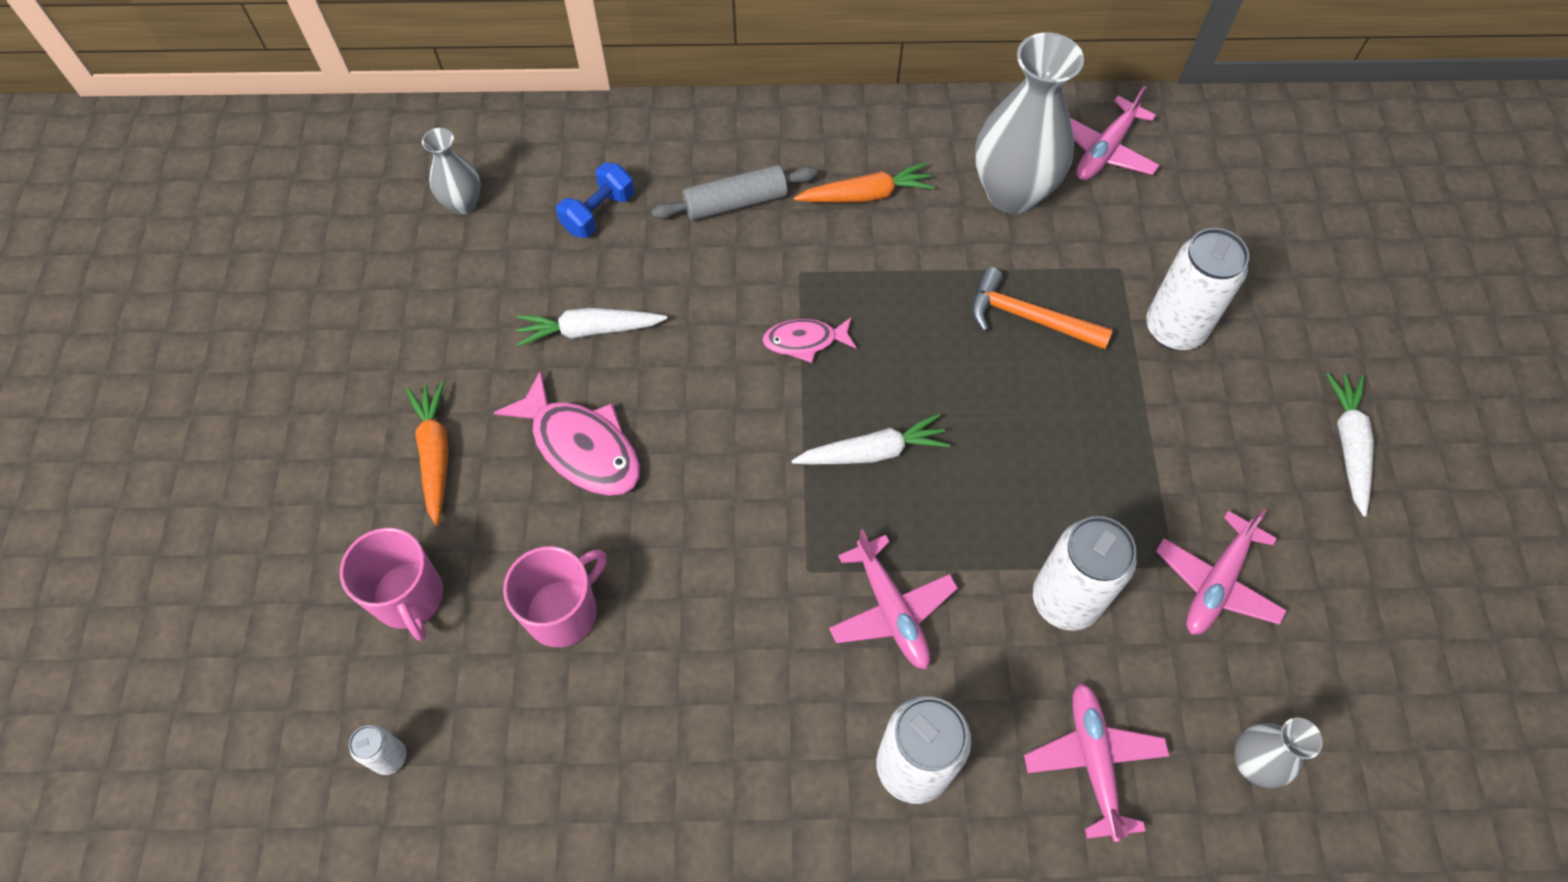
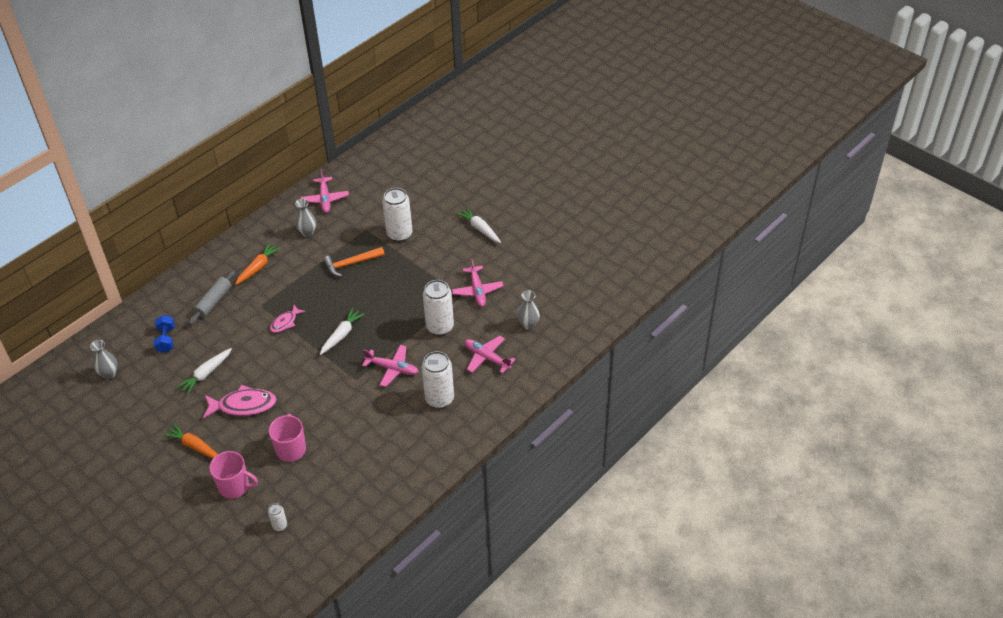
camera: 45 degrees left, 15 degrees down
(1012, 193) = (307, 232): grey vase -> grey vase, size x0.51

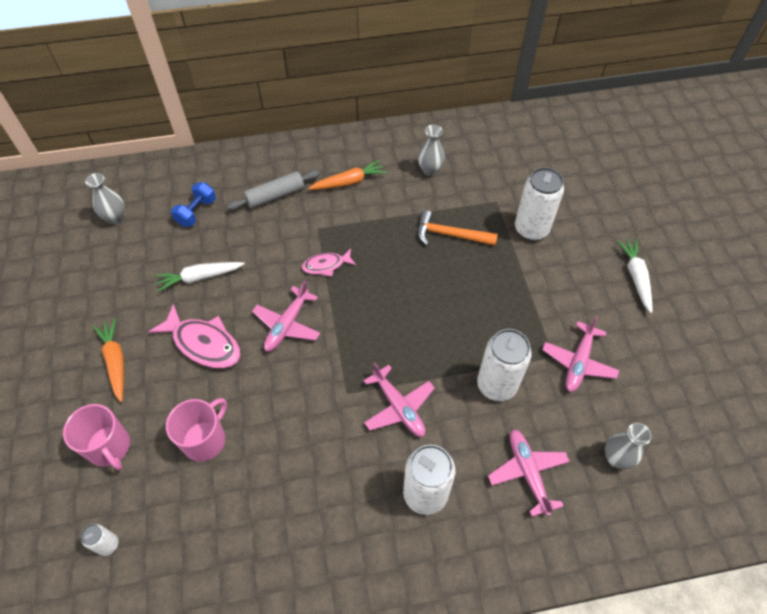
camera: 35 degrees right, 10 degrees up
(325, 199) = (477, 141): pink plane -> pink plane (287, 325)
(341, 335) = (374, 320): white carrot -> none

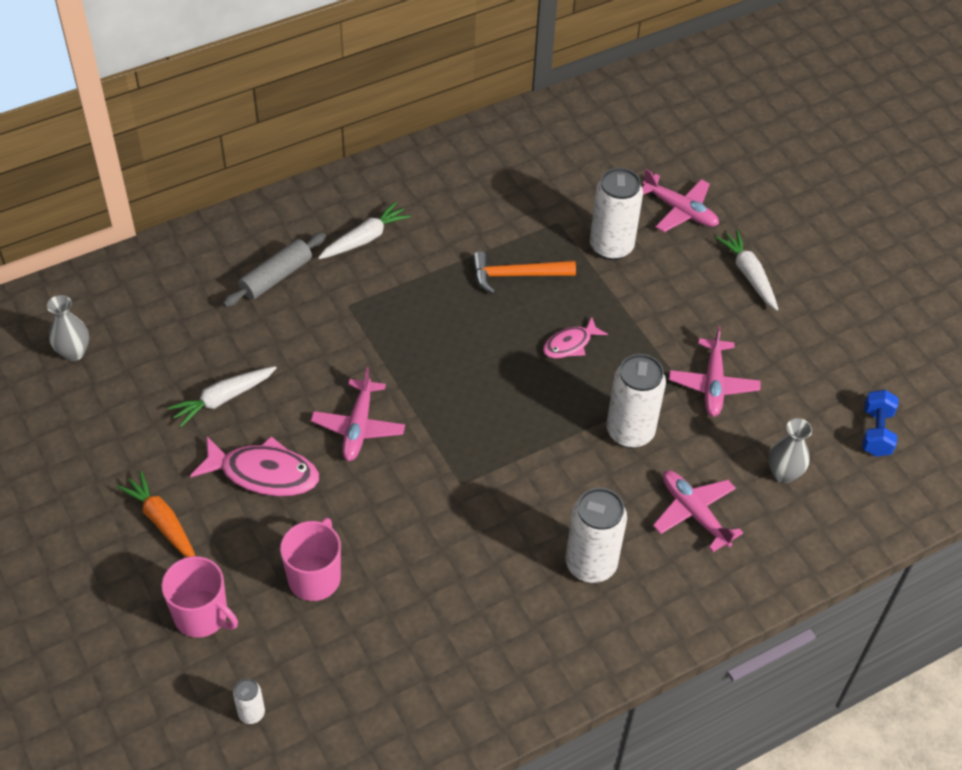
camera: 20 degrees left, 5 degrees down
(196, 212) = (180, 320): blue dumbbell -> blue dumbbell (876, 432)
(326, 265) = (377, 347): pink fish -> pink fish (570, 344)
(349, 182) = (365, 238): orange carrot -> white carrot
(399, 407) = (527, 483): pink plane -> pink plane (680, 210)
(430, 170) = (462, 201): grey vase -> none

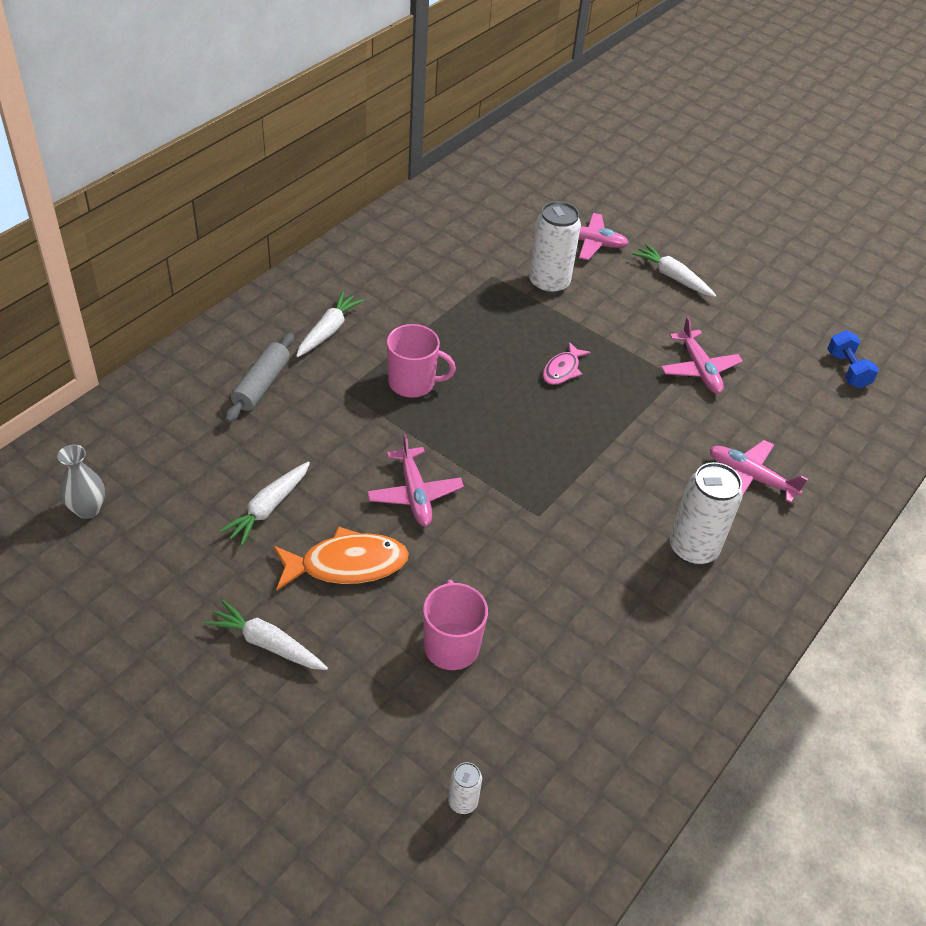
camera: 25 degrees left, 5 degrees down
(162, 521) = (267, 644): orange carrot -> white carrot
(202, 615) = (359, 722): pink mug -> pink mug (413, 383)
(264, 473) = (347, 564): pink fish -> orange fish
(516, 275) = (482, 326): orange hammer -> none
(630, 432) = (656, 427): white can -> none
(783, 473) = (799, 423): grey vase -> none

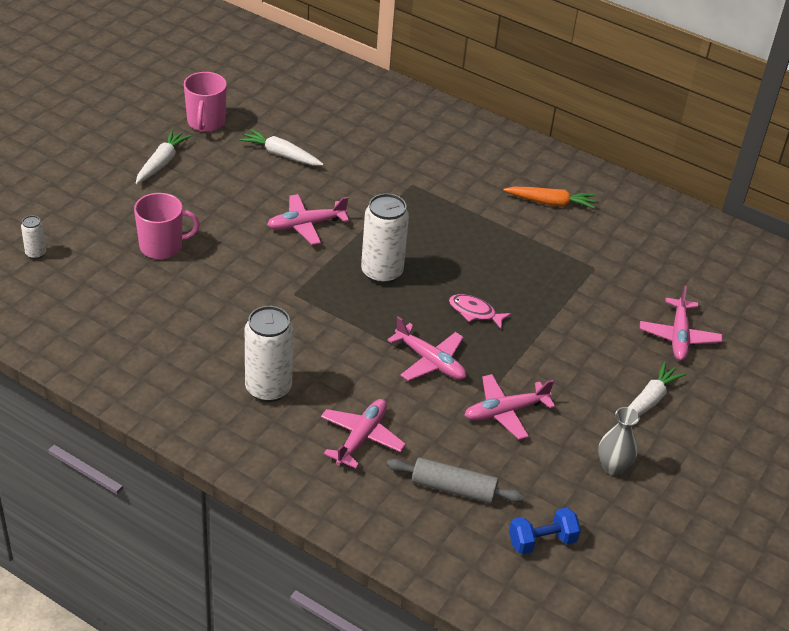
camera: 85 degrees right, 5 degrees down
(88, 509) = (269, 79): grey vase -> grey vase (613, 467)
(261, 385) = (407, 142): grey rolling pin -> grey rolling pin (453, 488)
(328, 331) = (481, 172): white carrot -> none
(347, 564) = (232, 194): orange fish -> none
(388, 287) = (550, 203): none -> orange carrot
(413, 383) = (431, 221): pink mug -> pink mug (206, 122)
(549, 283) = (598, 306): white can -> white can (382, 272)
(637, 412) = (430, 361): none -> pink plane

